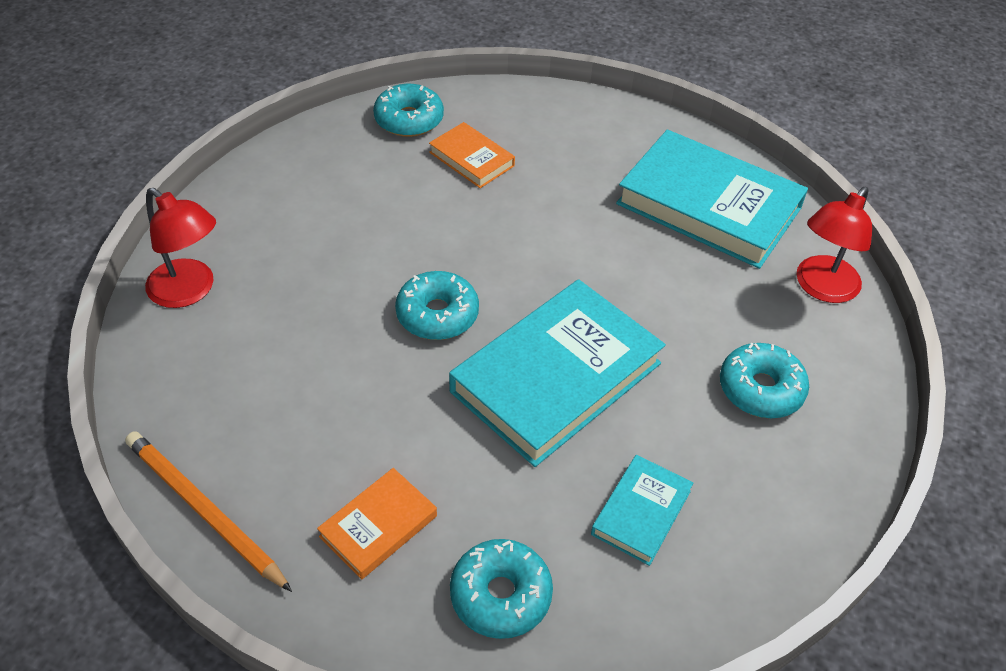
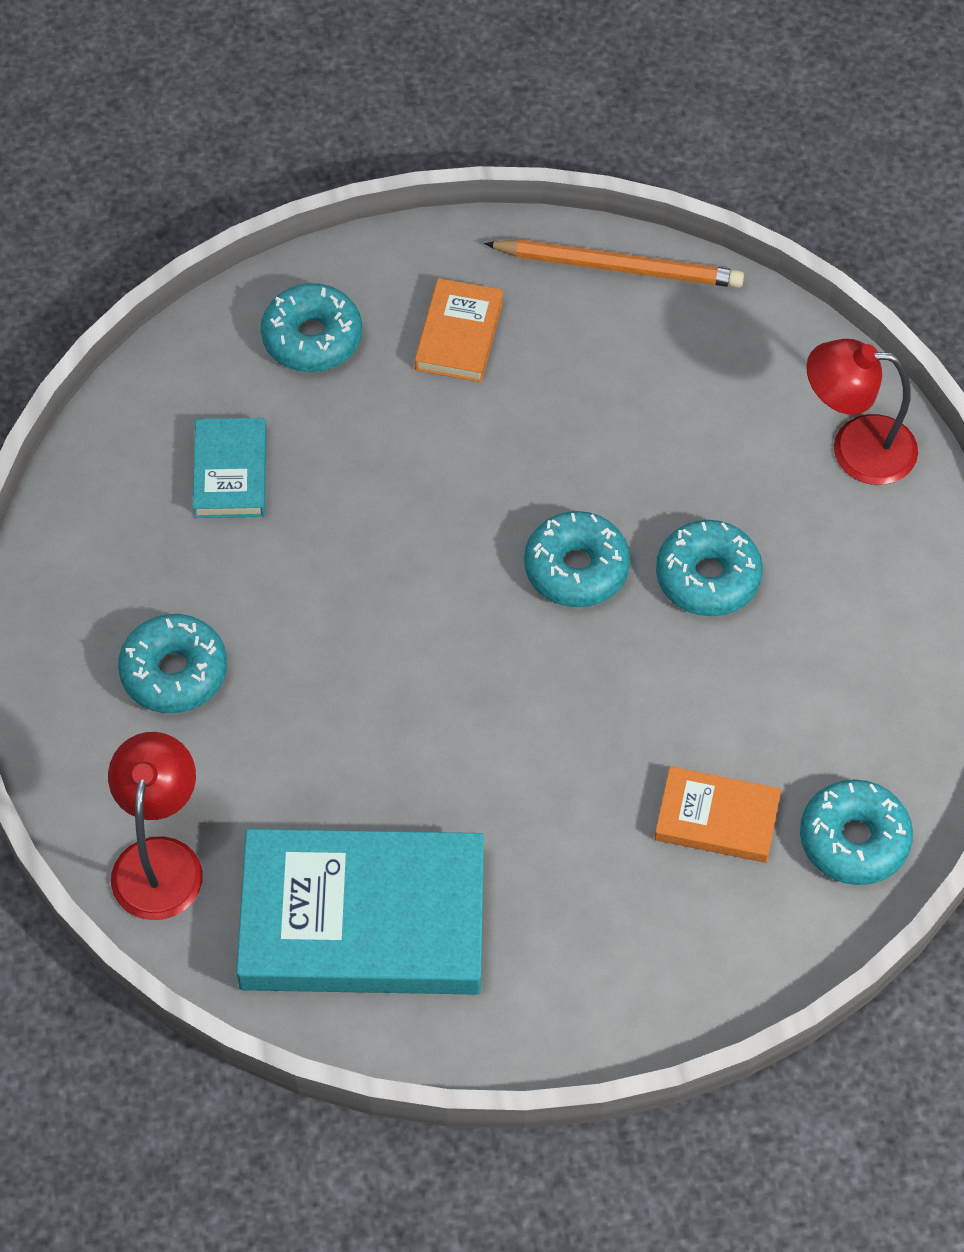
camera: 150 degrees right, 10 degrees up
(360, 268) = (708, 577): none -> turquoise donut
(556, 377) = (398, 565): turquoise book -> none

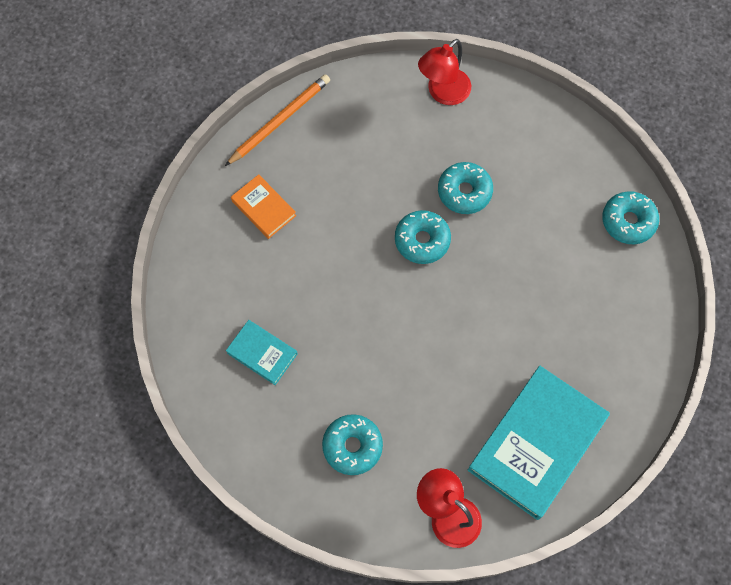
camera: 55 degrees left, 10 degrees up
(312, 338) = (216, 271): turquoise donut -> none
(717, 818) = (583, 267): orange book -> none

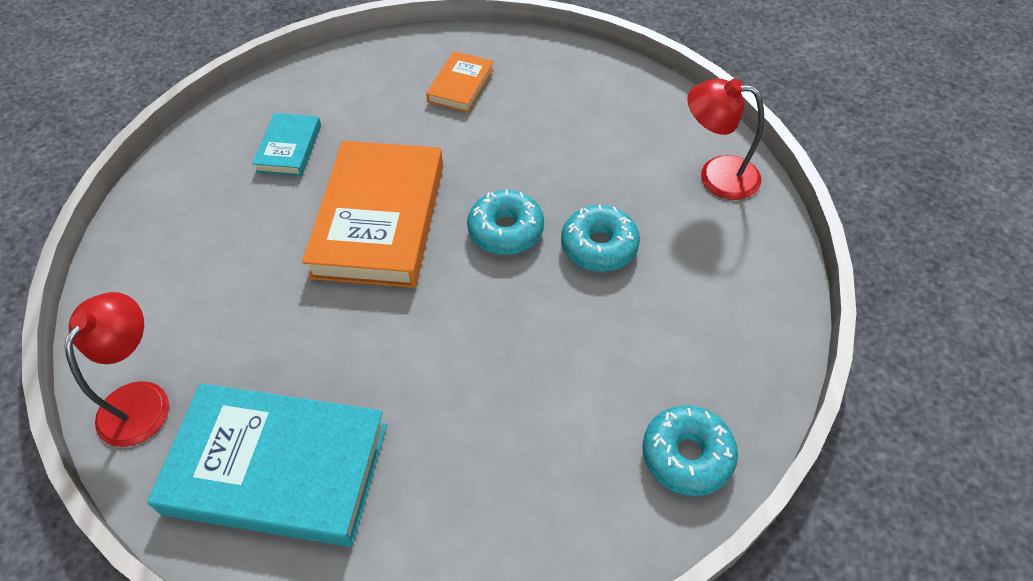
camera: 65 degrees right, 15 degrees down
(280, 120) = (572, 59): orange pencil -> none
(352, 446) = (204, 267): turquoise donut -> none
(369, 316) = (379, 219): none -> orange book

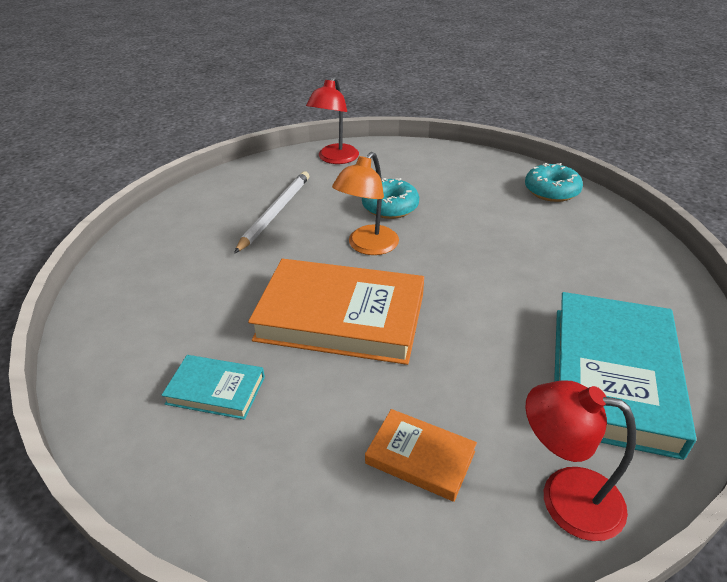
camera: 85 degrees left, 15 degrees down
(461, 86) = (181, 264): orange book -> orange book (420, 457)
(506, 230) = (367, 246): turquoise donut -> orange lamp
(567, 138) = (275, 212): none -> white pencil

